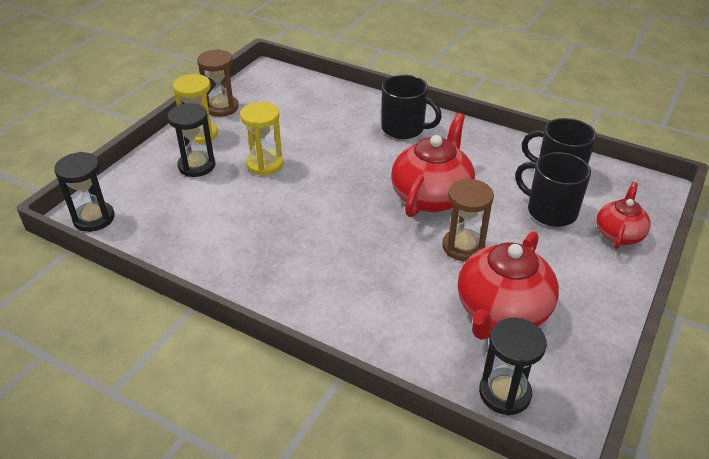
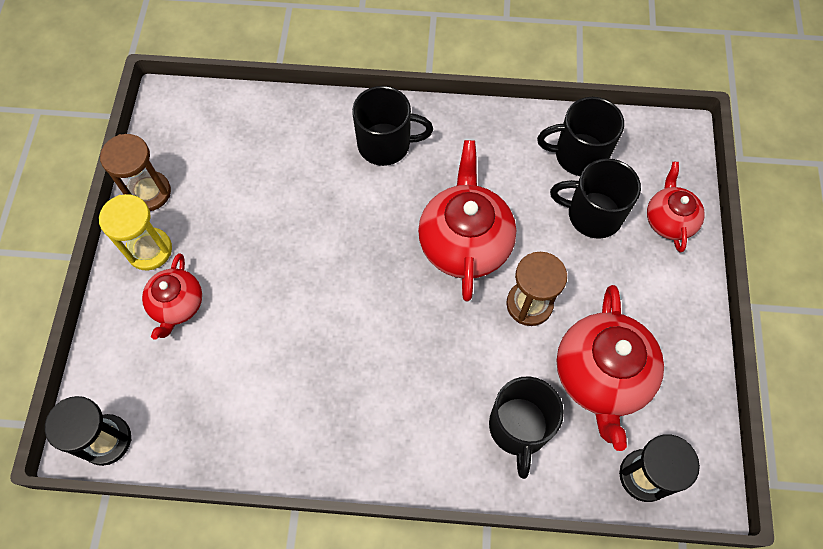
camera: 25 degrees left, 25 degrees up
(196, 166) = (177, 305): black hourglass -> red teapot
(265, 164) = (256, 269): yellow hourglass -> none
(407, 319) = (519, 428): none -> black mug

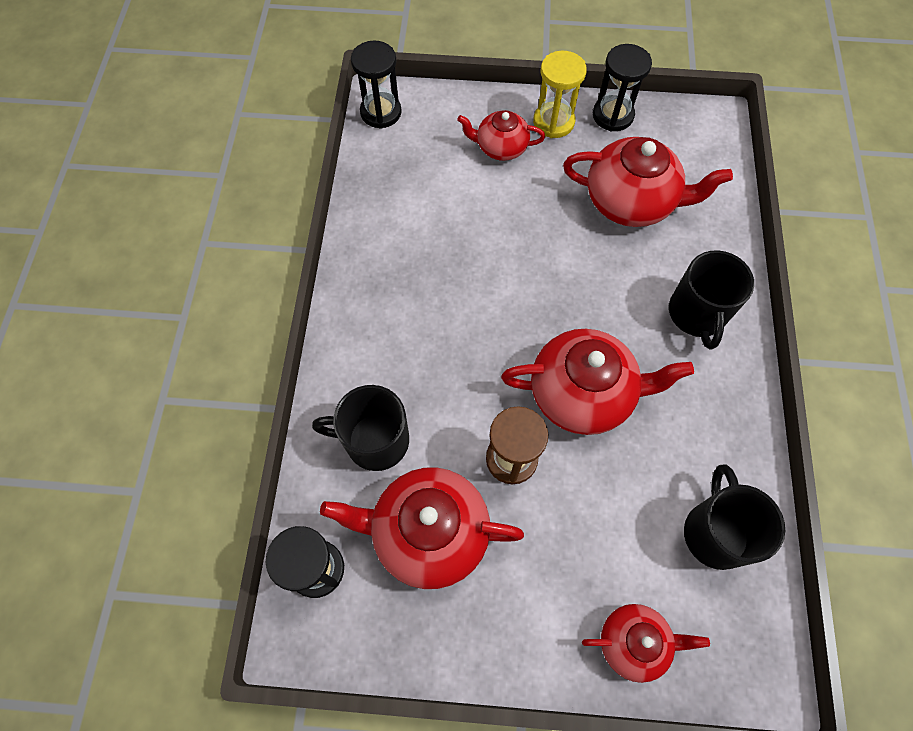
camera: 90 degrees right, 0 degrees up
(149, 192) = (613, 115): brown hourglass -> black hourglass
(260, 185) = (631, 202): none -> red teapot
(593, 214) = (632, 542): black mug -> none

